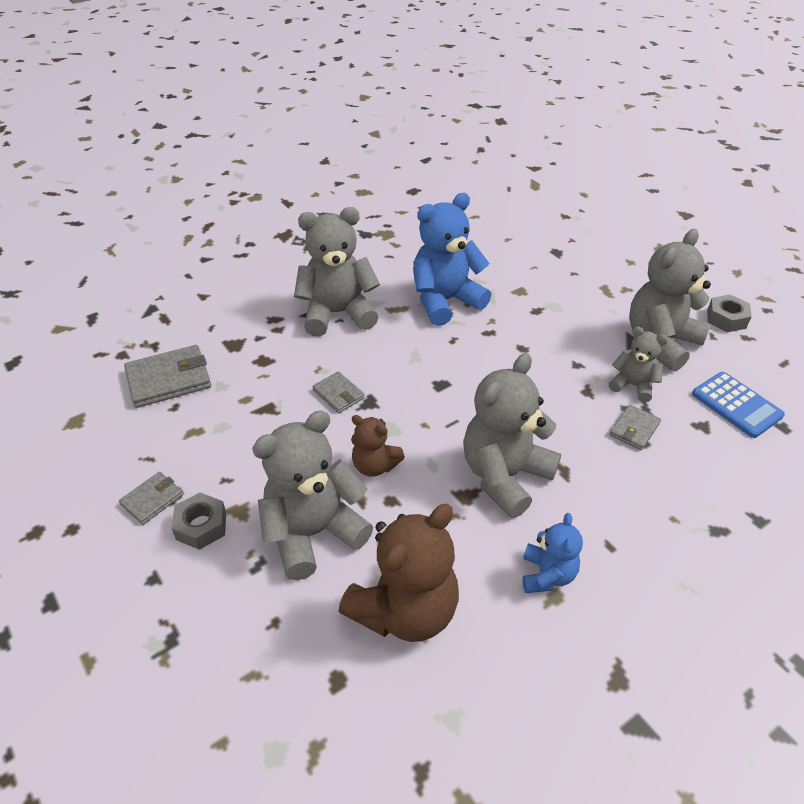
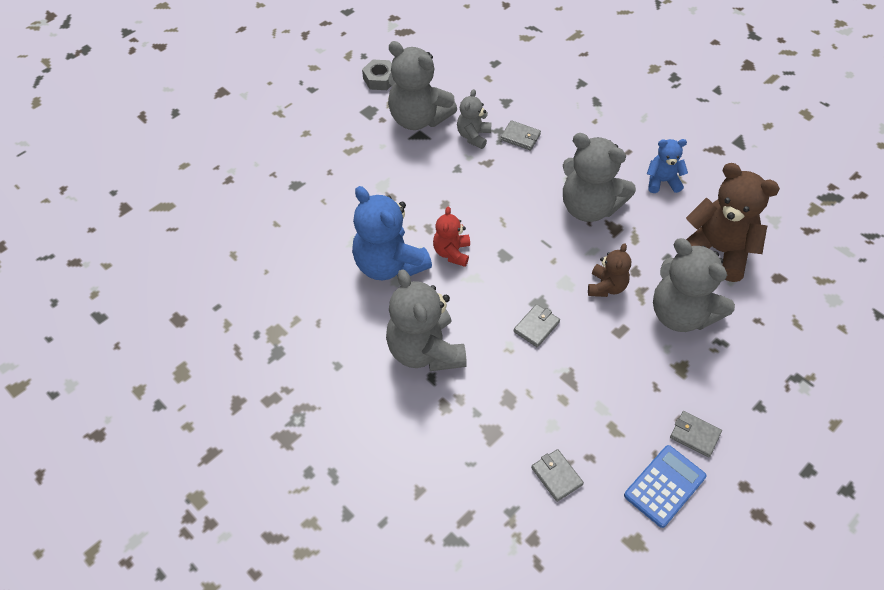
camera: 100 degrees left, 10 degrees up
(169, 379) = (556, 476): grey wallet -> grey wallet, size x0.57
(201, 526) = (704, 389): grey nut -> none
(452, 345) = (452, 252): none -> red teddy bear
(736, 405) = (479, 83): blue calculator -> blue calculator (664, 486)

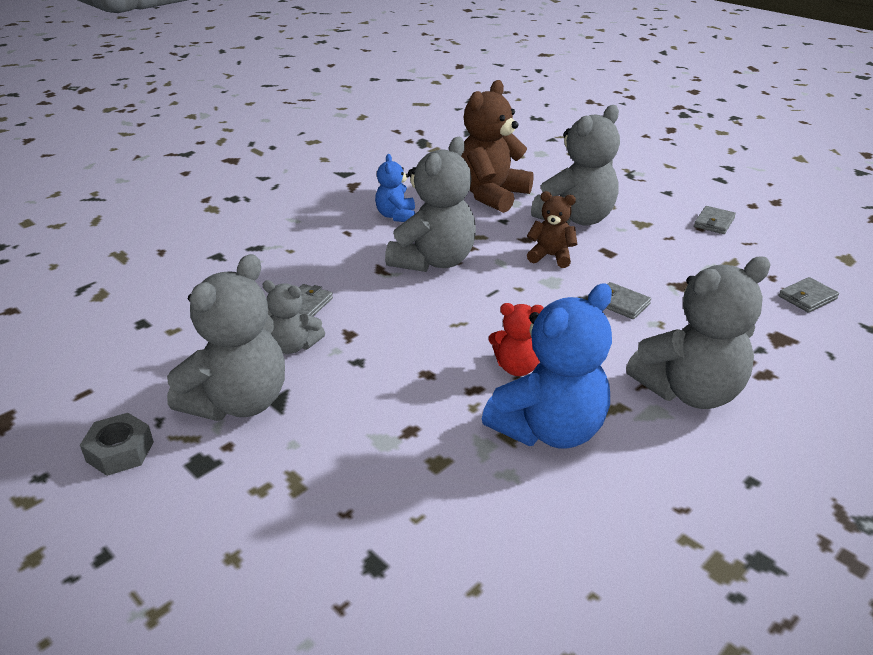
camera: 90 degrees left, 20 degrees down
(664, 486) = (777, 240): blue calculator -> none

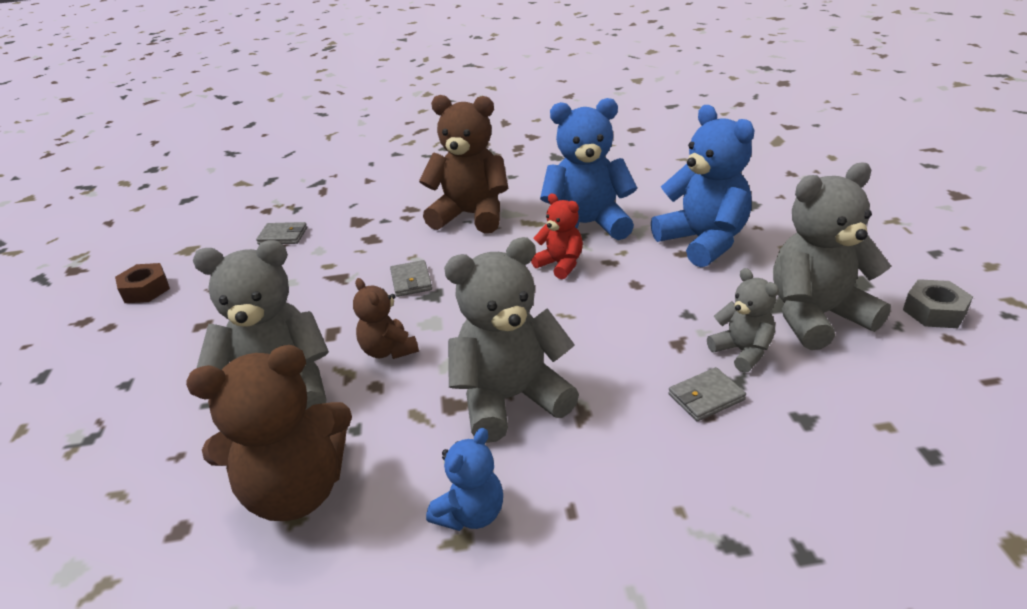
camera: 140 degrees left, 0 degrees up
(398, 457) = (703, 242): none -> blue teddy bear
(689, 391) = (471, 215): grey teddy bear -> brown teddy bear
(714, 222) = (183, 323): grey wallet -> none
(791, 227) = (146, 290): none -> brown nut

